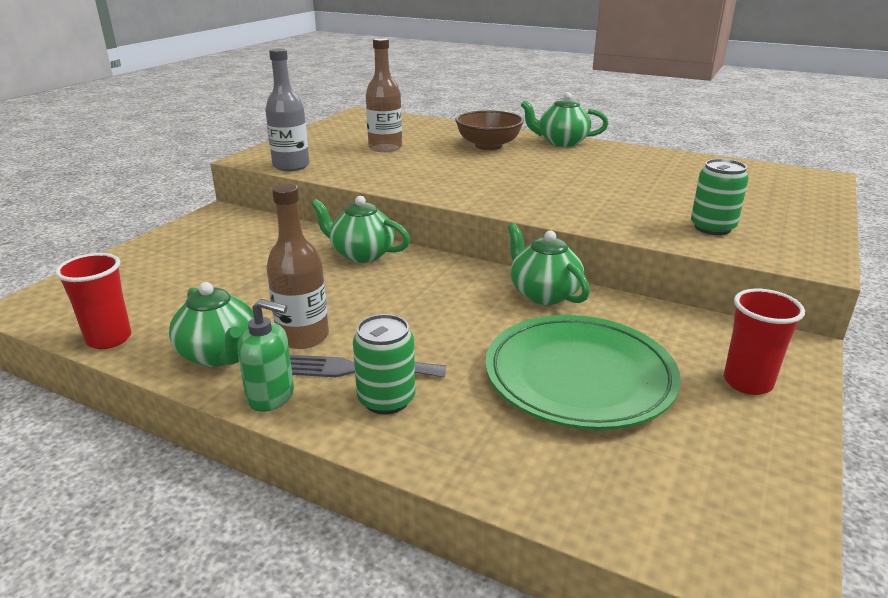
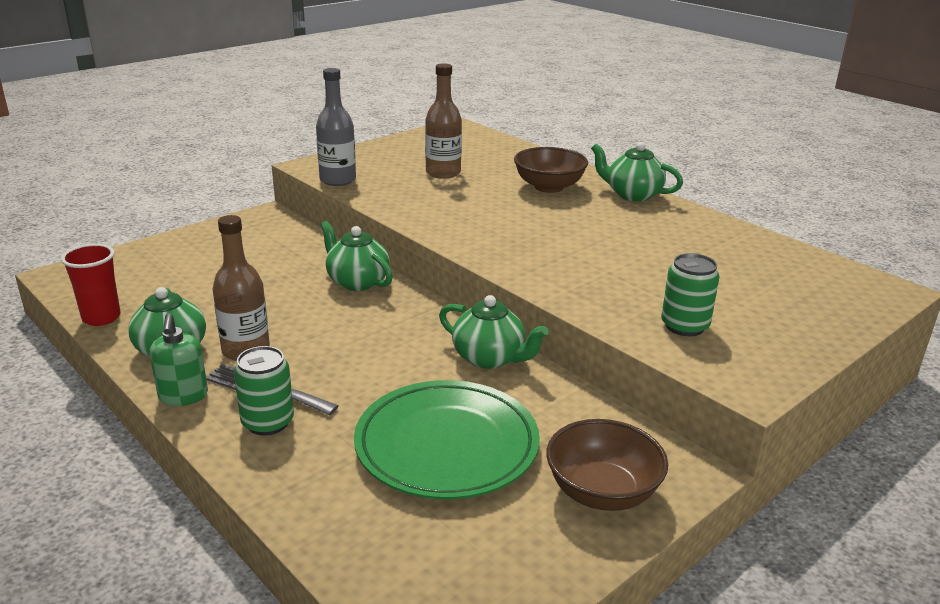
camera: 20 degrees right, 0 degrees up
(271, 396) = (183, 396): green soap dispenser -> green soap dispenser turned 45 degrees clockwise
(543, 294) = (489, 358): green teapot -> green teapot turned 135 degrees clockwise
(747, 382) = (602, 492): red cup -> brown bowl

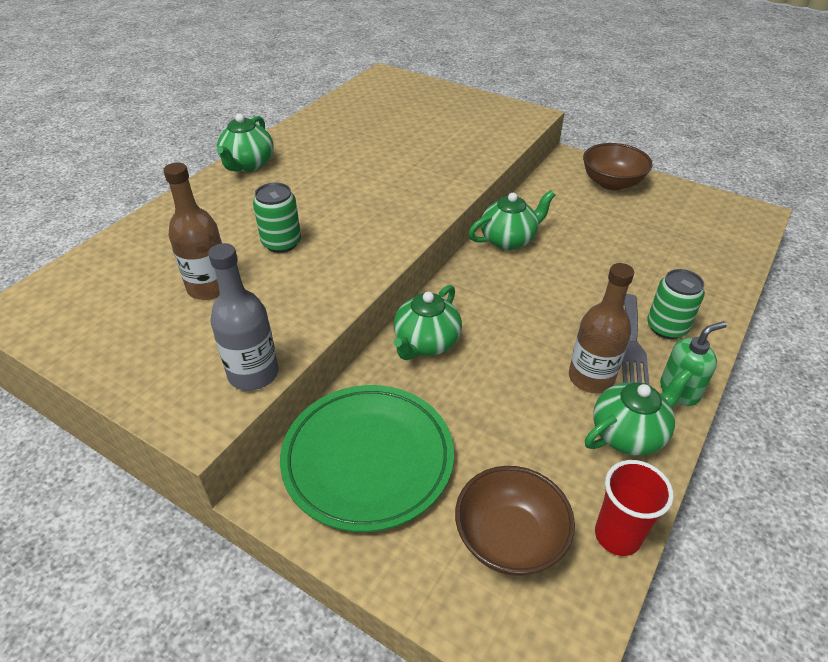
camera: 105 degrees left, 15 degrees up
(446, 445) = (620, 240): green plate -> green plate (368, 459)
(489, 358) = (508, 240): green teapot -> green teapot turned 45 degrees clockwise
(549, 187) = (239, 210): brown bowl -> brown bowl (509, 539)
(684, 326) = (477, 134): green can -> green can (281, 243)

